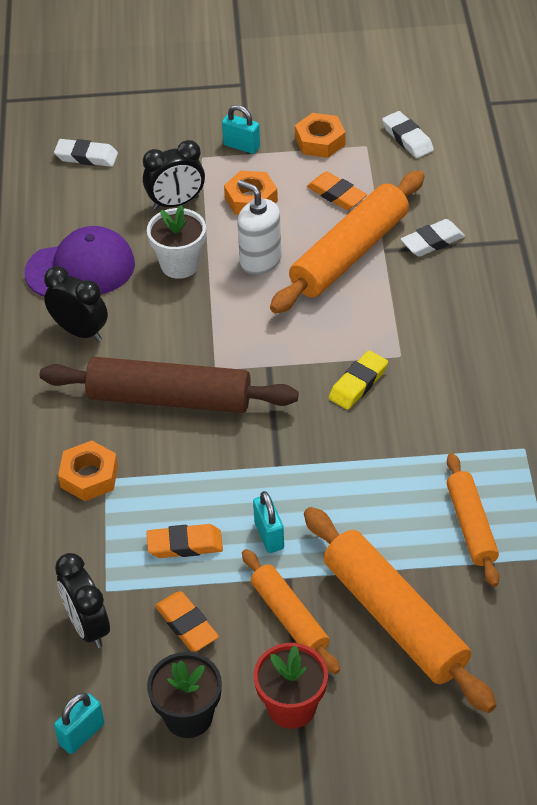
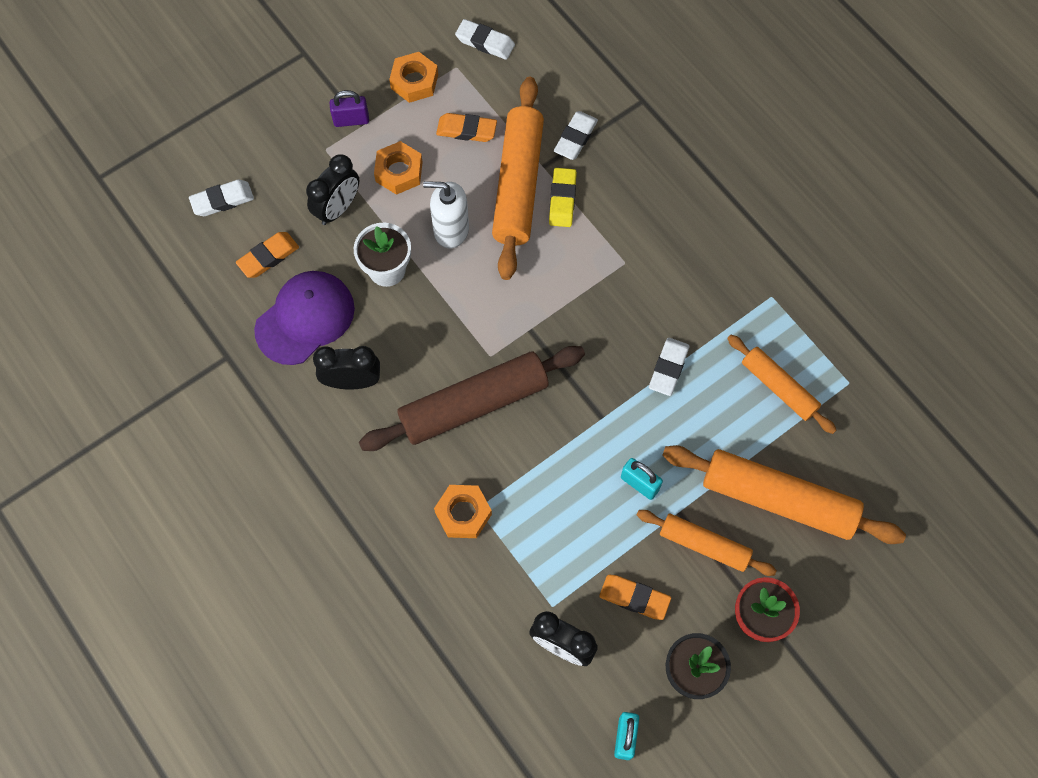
camera: 35 degrees left, 20 degrees up
(185, 545) = (583, 530): orange eraser -> orange eraser (268, 257)
(241, 146) = (351, 120): turquoise padlock -> purple padlock
(358, 383) = (610, 307): yellow eraser -> yellow eraser (562, 200)
(373, 457) = (668, 368): none -> white eraser

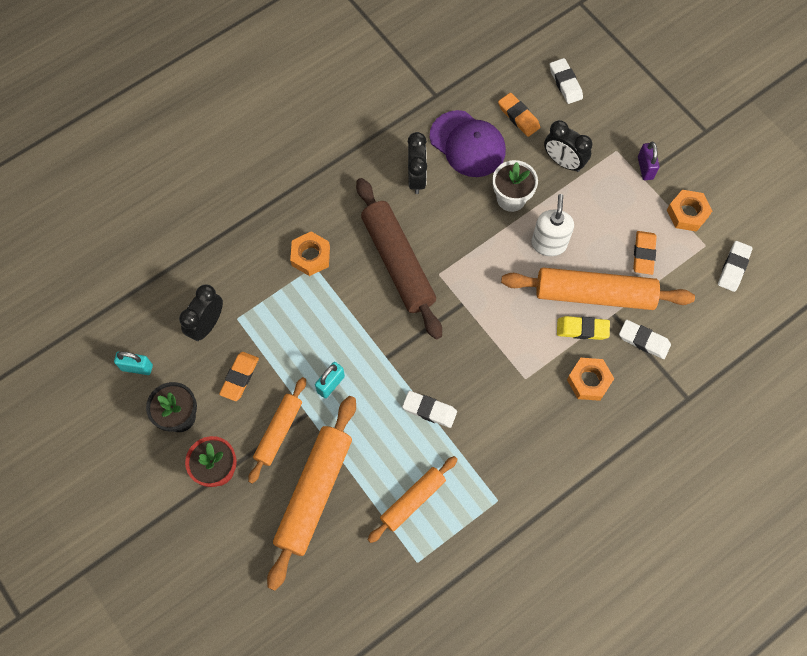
camera: 90 degrees right, 0 degrees up
(399, 172) = (600, 204): orange nut -> orange nut (589, 381)

